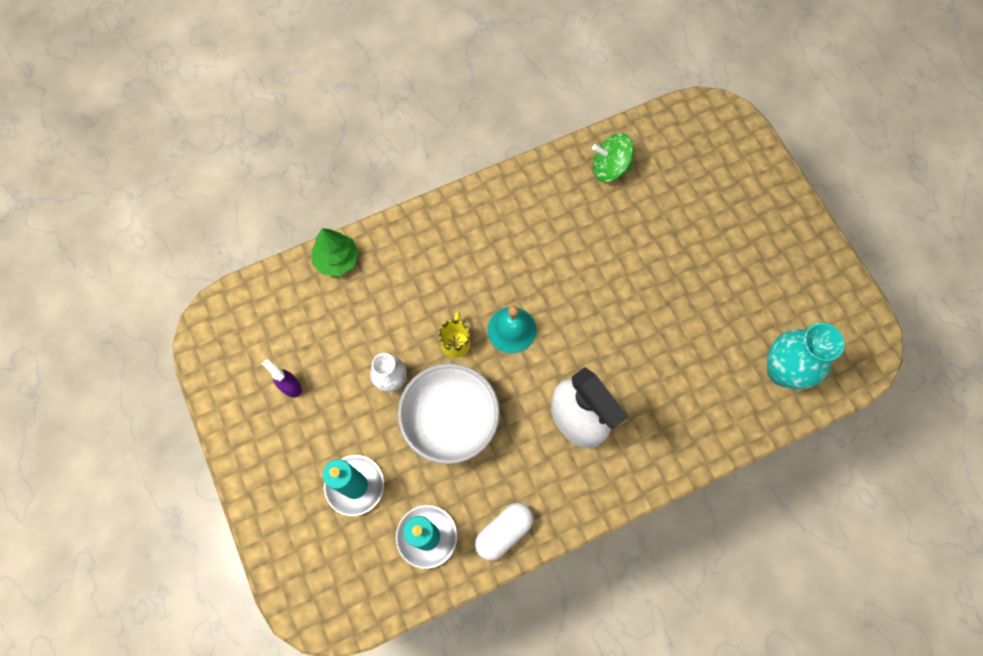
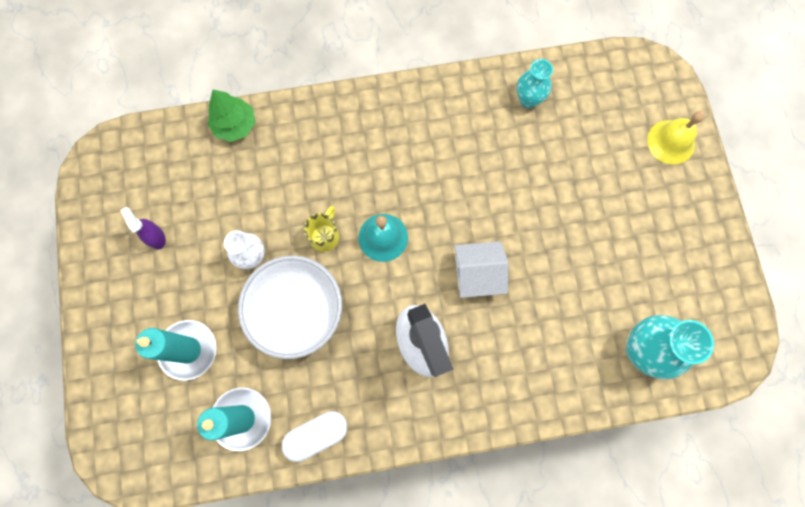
camera: 15 degrees right, 5 degrees up
(610, 168) = (528, 99): green spinning top -> turquoise vase
(611, 341) = (477, 274): none -> white house
(751, 175) = (671, 142): none -> yellow bell

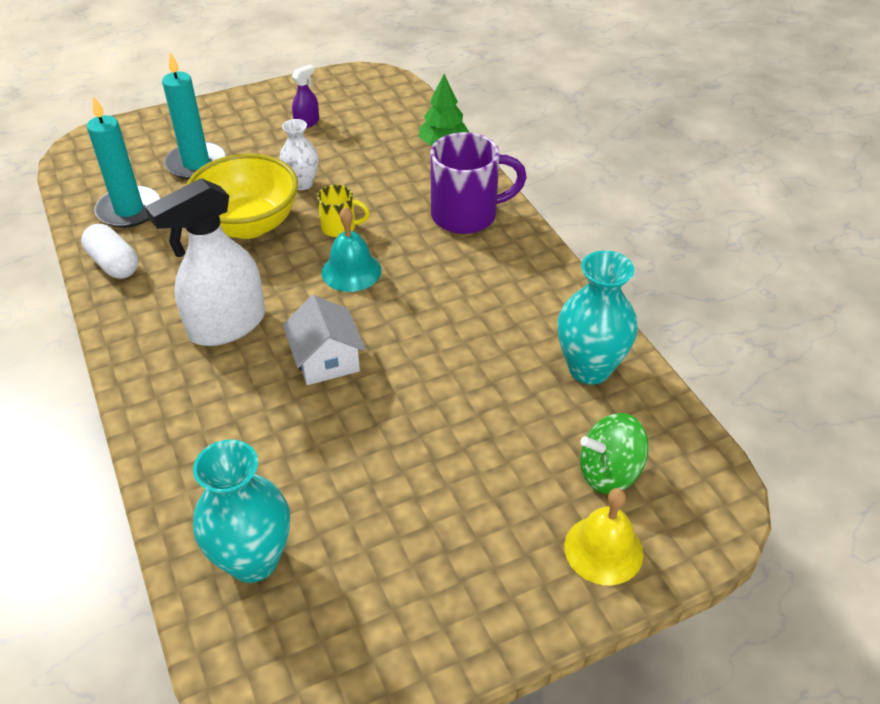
camera: 75 degrees right, 30 degrees down
(297, 312) = (248, 224): white bowl -> yellow bowl
(340, 133) = (466, 215): none -> purple mug
(528, 99) = (589, 368): turquoise vase -> turquoise vase, size x1.62
(616, 119) = (609, 472): none -> green spinning top

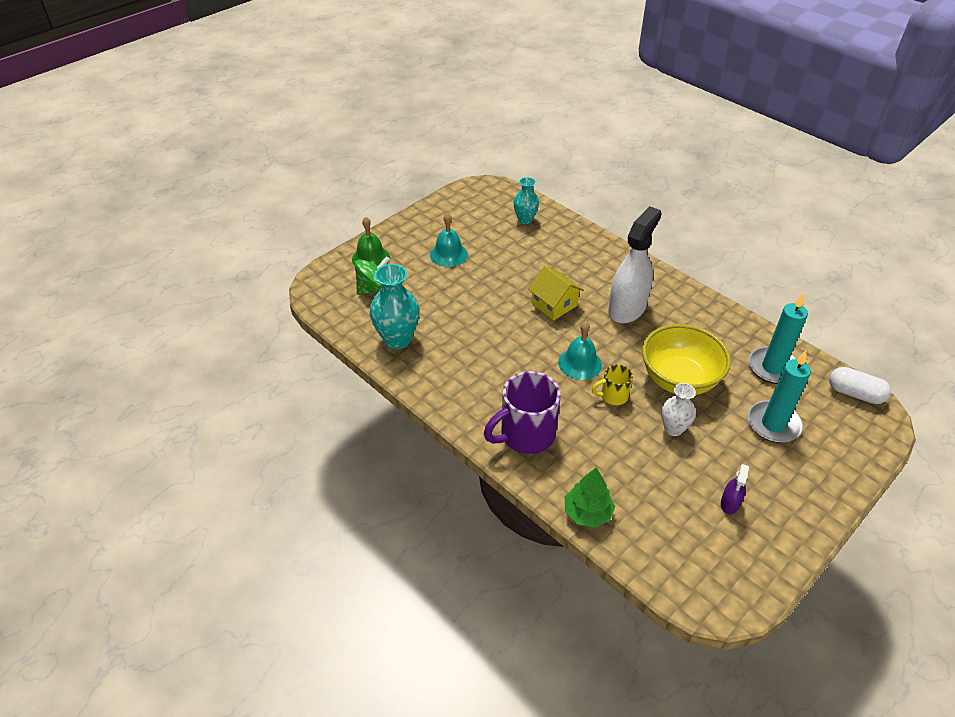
camera: 160 degrees right, 0 degrees up
(114, 264) = (735, 326): white capsule -> white capsule (855, 393)
(253, 560) = (525, 219): turquoise vase -> turquoise vase, size x0.62
(326, 360) = (554, 304): white house -> yellow house
(448, 513) = (448, 254): none -> turquoise bell
(603, 549) = (371, 258): yellow bell -> green bell

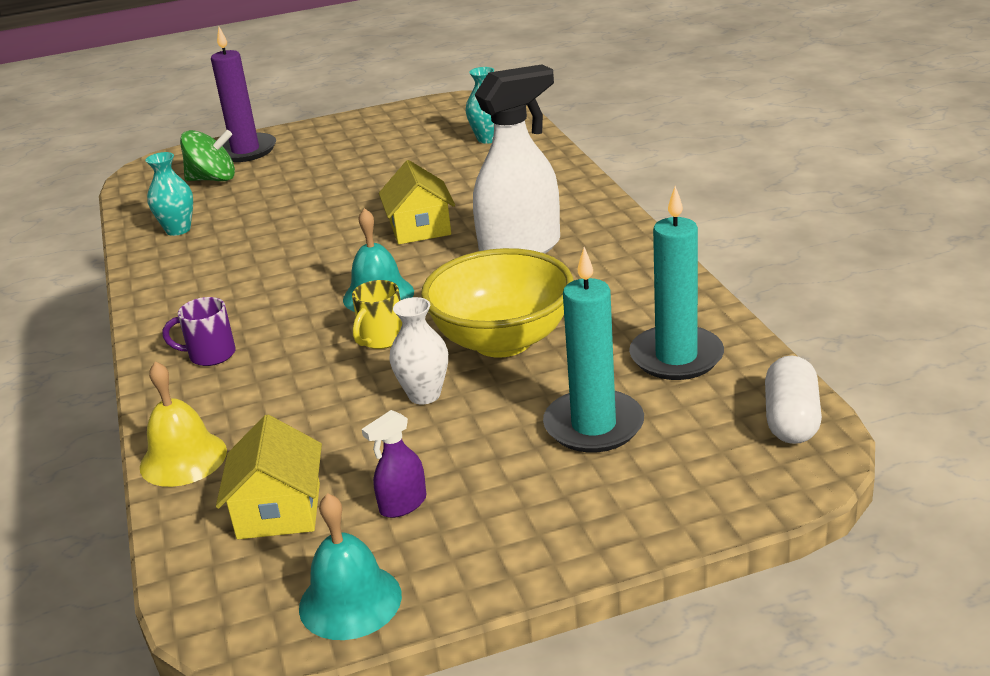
camera: 30 degrees right, 15 degrees down
(371, 258) = (245, 151): green bell -> purple candle
(397, 339) = (178, 230): turquoise vase -> turquoise vase, size x0.62
(448, 254) = (344, 159): turquoise bell -> turquoise bell (350, 601)
(525, 435) = (210, 355): purple mug -> purple mug, size x0.52
(587, 513) = (183, 458): green tree -> yellow bell
(613, 396) = (381, 339): yellow mug -> yellow mug turned 75 degrees counterclockwise
(673, 529) = (279, 511): none -> yellow house
(855, 393) = (791, 419): white capsule -> white capsule turned 45 degrees clockwise

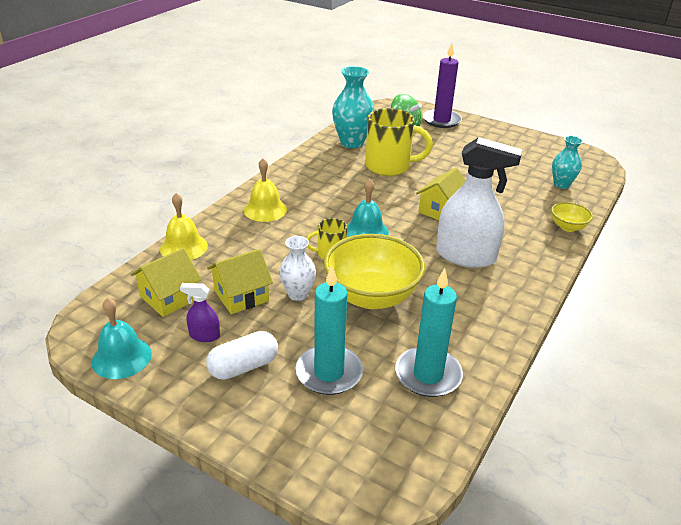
camera: 45 degrees right, 5 degrees up
(178, 230) = (352, 143): turquoise vase -> turquoise vase, size x1.62
(210, 355) = (265, 209): purple mug -> yellow bell
(276, 225) = (389, 166): none -> yellow mug
(364, 443) = (241, 295): none -> yellow house
(561, 169) = (567, 227): none -> yellow bowl
(791, 419) = (415, 461): white capsule -> white capsule (243, 367)

